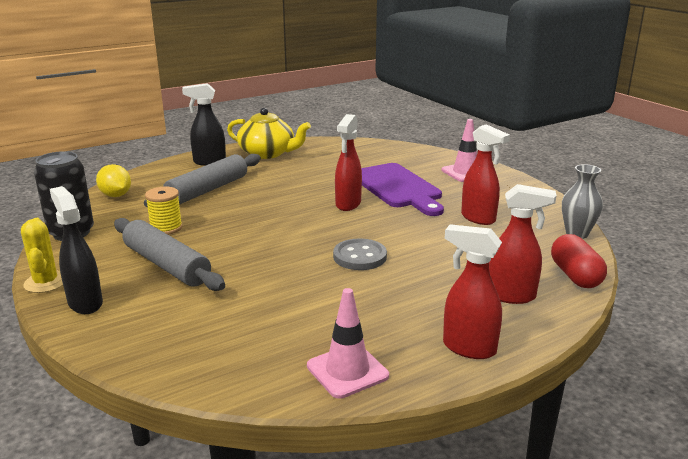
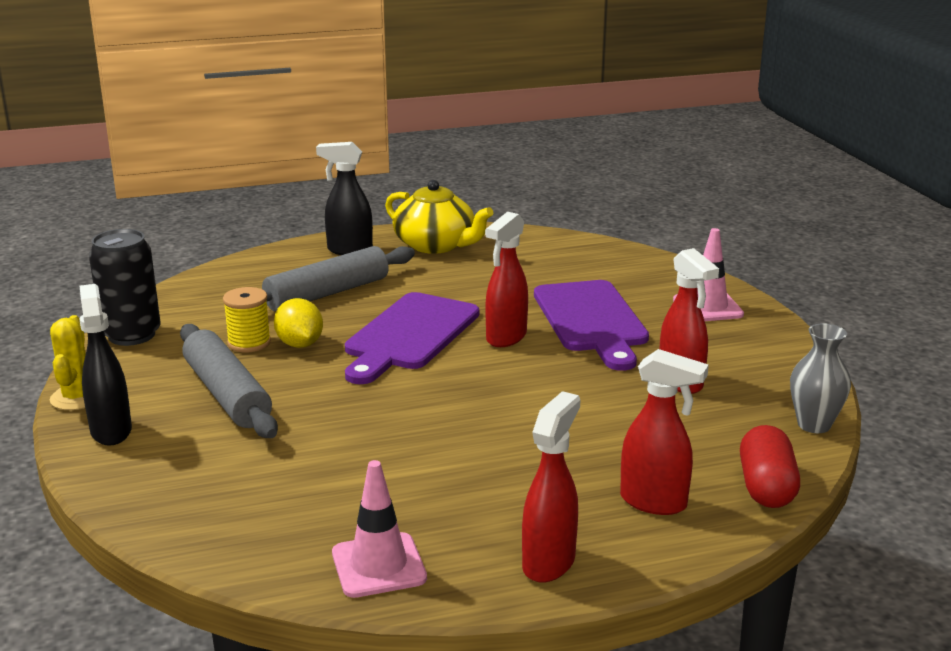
camera: 15 degrees right, 0 degrees up
(116, 195) = (207, 288): yellow lemon -> yellow lemon (300, 344)
(281, 210) = (409, 335): none -> purple cutting board
(360, 257) = (479, 417): grey button -> none
(468, 348) = (549, 562): red spray bottle -> red spray bottle turned 75 degrees clockwise

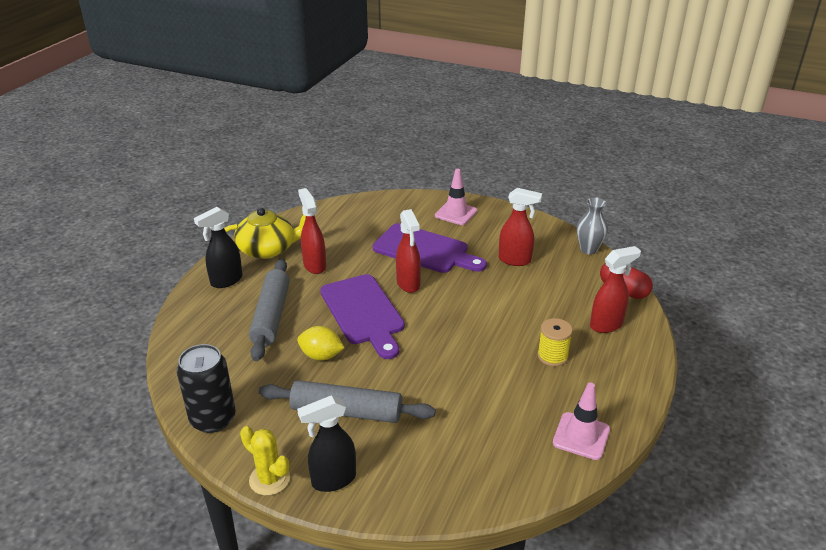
camera: 50 degrees left, 10 degrees up
(111, 431) = (333, 480): black spray bottle -> black spray bottle turned 45 degrees counterclockwise
(249, 343) = (293, 374): yellow spool -> yellow spool (552, 356)
(549, 562) = (626, 380): red spray bottle -> red spray bottle (314, 265)

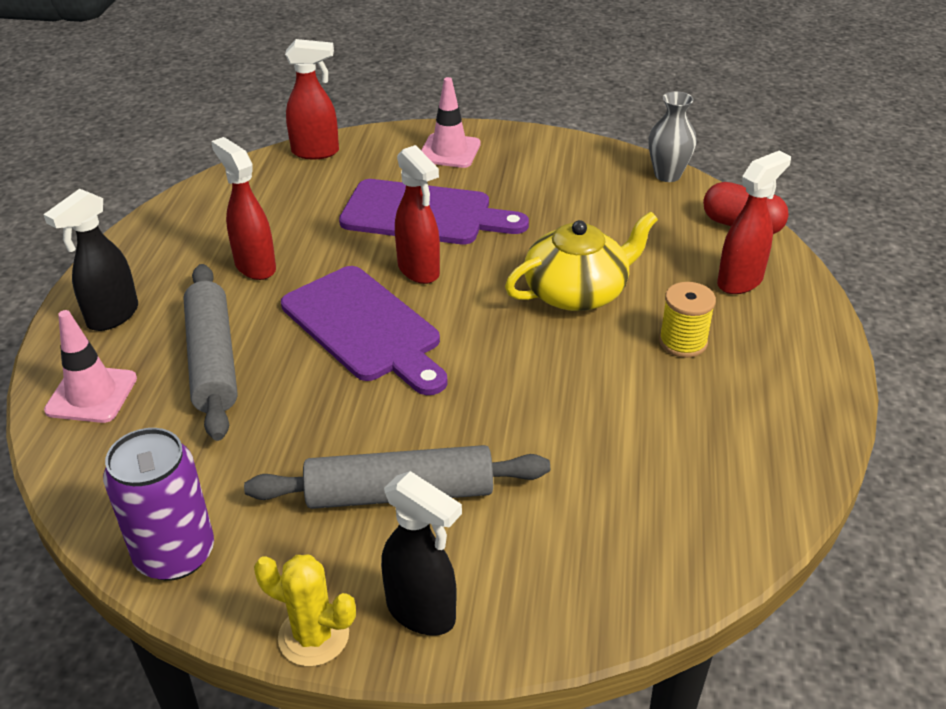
camera: 15 degrees left, 5 degrees up
(213, 419) = (175, 554): black can -> purple can
(268, 249) = (166, 253): yellow teapot -> yellow teapot (577, 292)
(321, 356) = (322, 410): yellow lemon -> none
(333, 480) = (422, 612): black spray bottle -> black spray bottle turned 105 degrees counterclockwise
(515, 260) = (567, 208): red spray bottle -> red spray bottle (316, 152)
(581, 436) = (775, 455): pink traffic cone -> pink traffic cone (91, 394)

